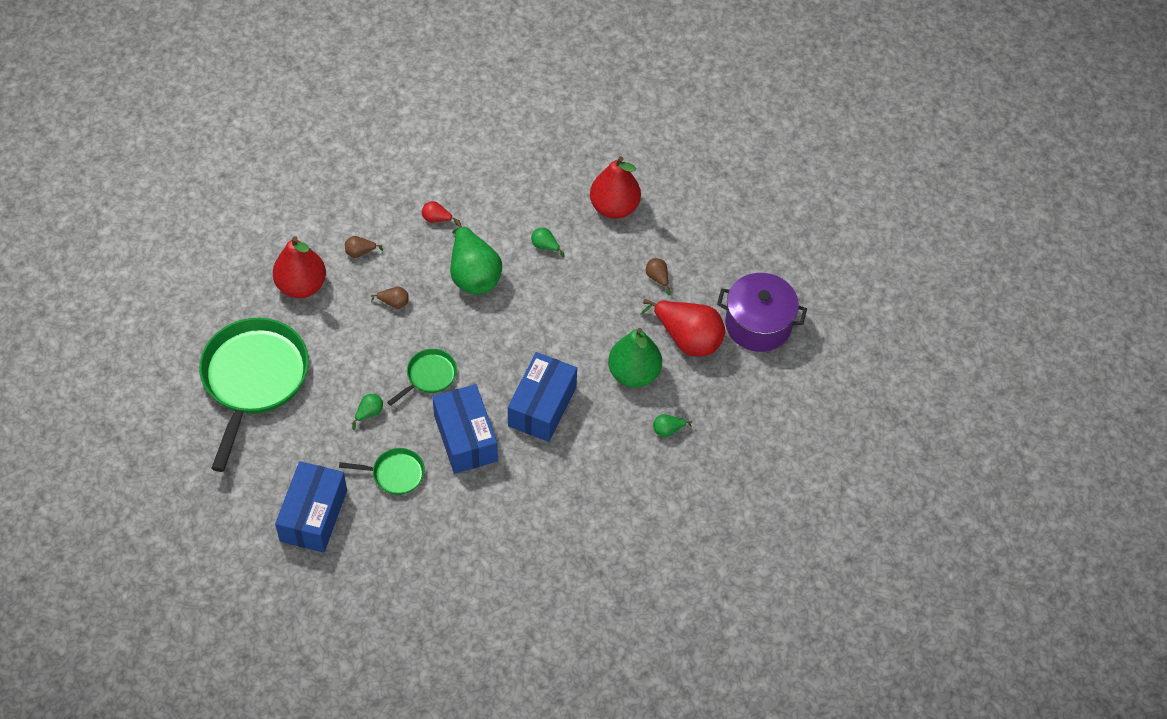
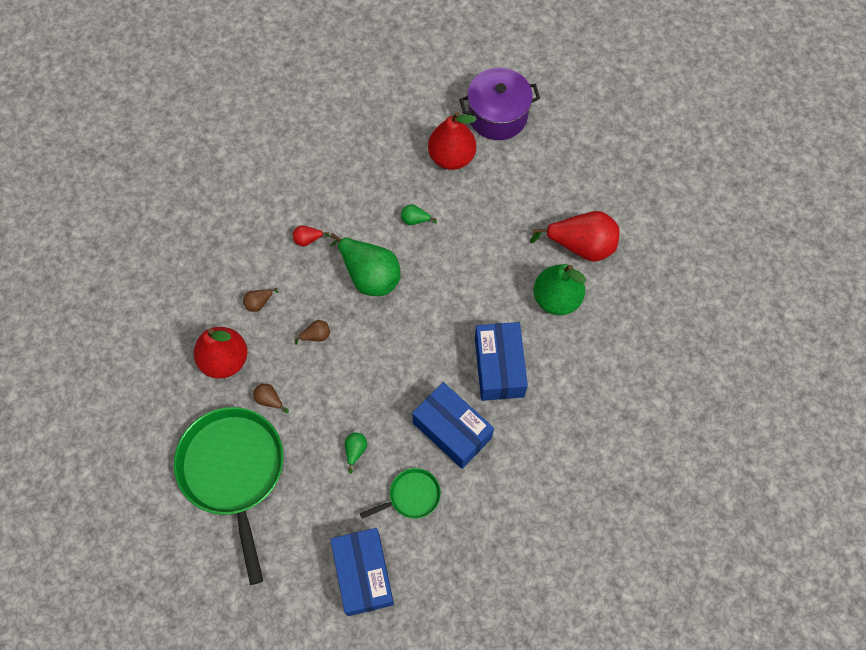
camera: 25 degrees left, 10 degrees up
(429, 376) = (387, 388): green pan -> none
(657, 278) = (524, 203): brown pear -> brown pear (269, 400)
(668, 430) = (614, 335): green pear -> none
(758, 324) = (629, 205): purple pot -> purple pot (497, 115)

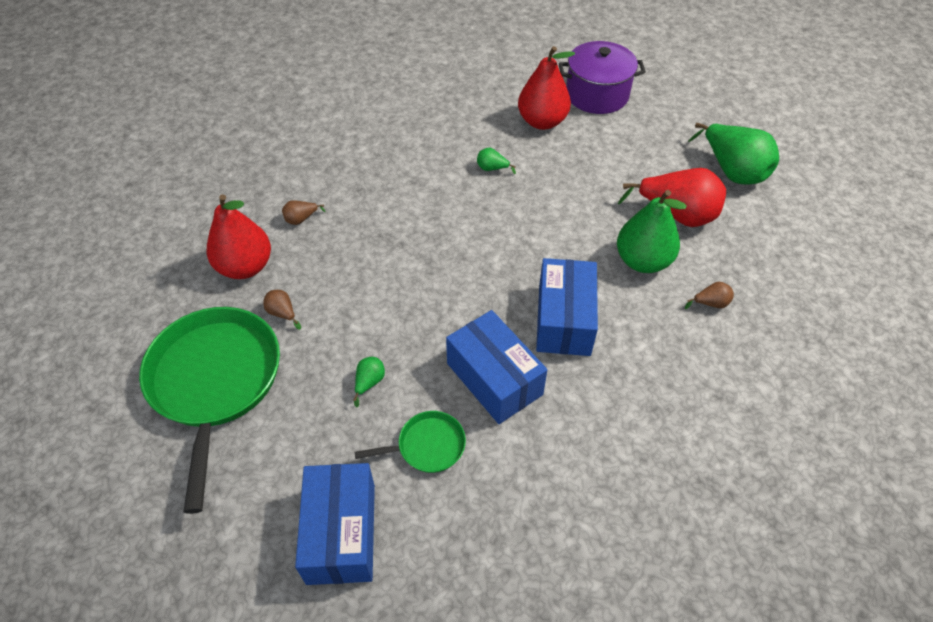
camera: 10 degrees right, 15 degrees down
(308, 239) = (371, 171): red pear -> none
(316, 336) = (355, 258): brown pear -> brown pear (710, 303)
(369, 275) = (430, 210): green pear -> green pear (732, 171)

